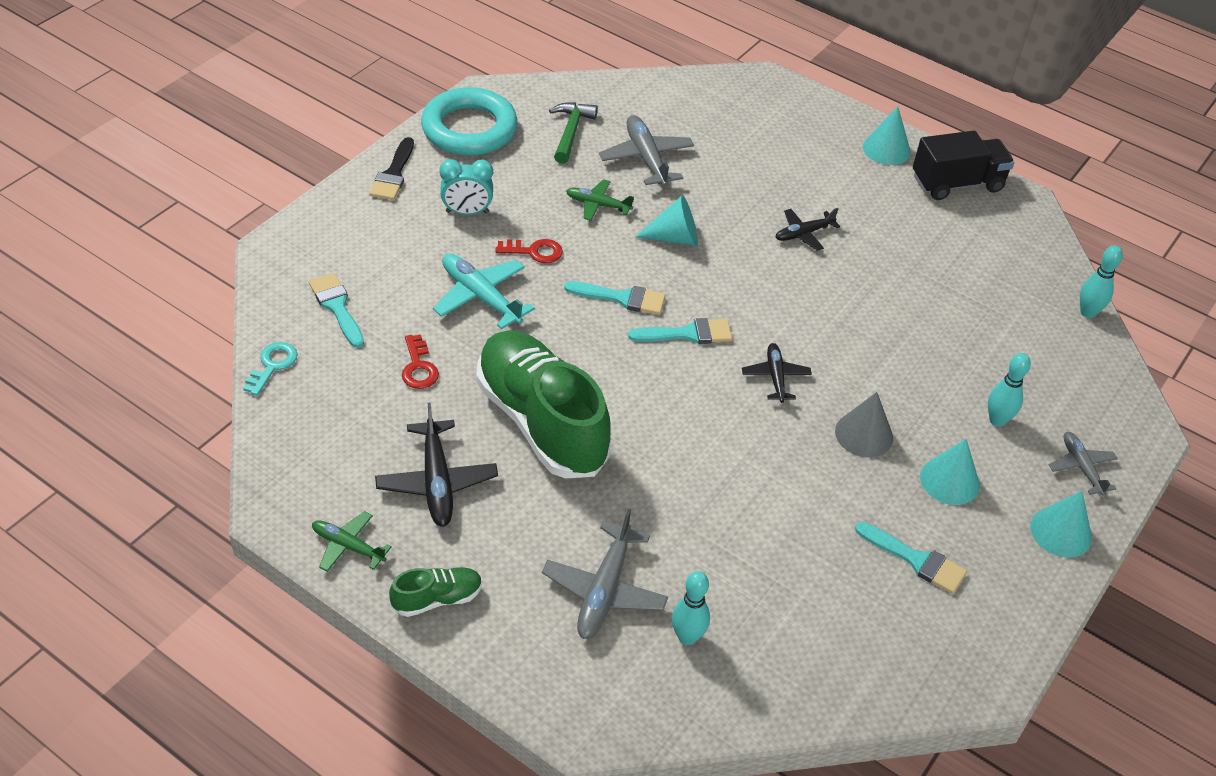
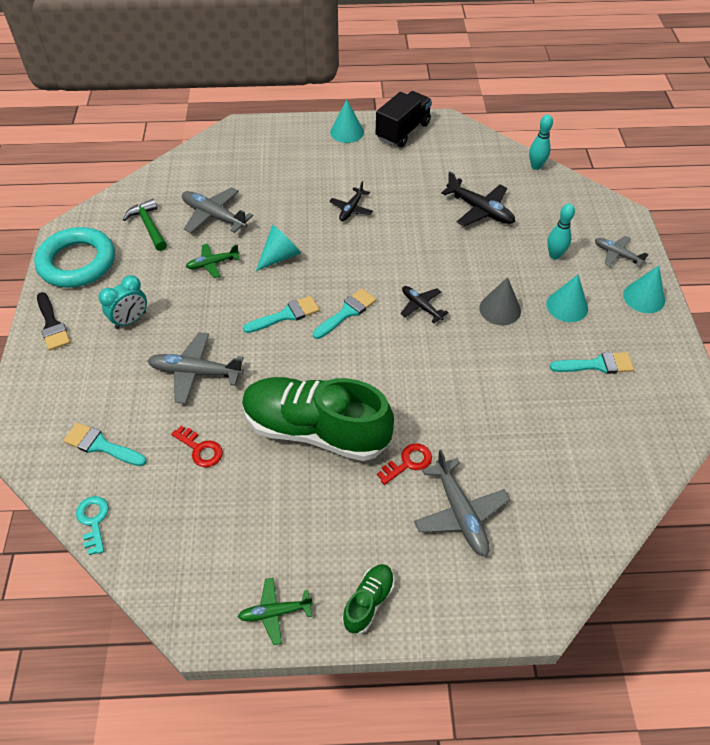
camera: 35 degrees left, 5 degrees up
(437, 481) = (289, 520): black plane -> black plane (479, 210)
(481, 297) = (196, 372): turquoise plane -> grey plane
(534, 251) = (201, 319): red key -> red key (408, 462)
(687, 637) = (533, 506): turquoise bowling pin -> none

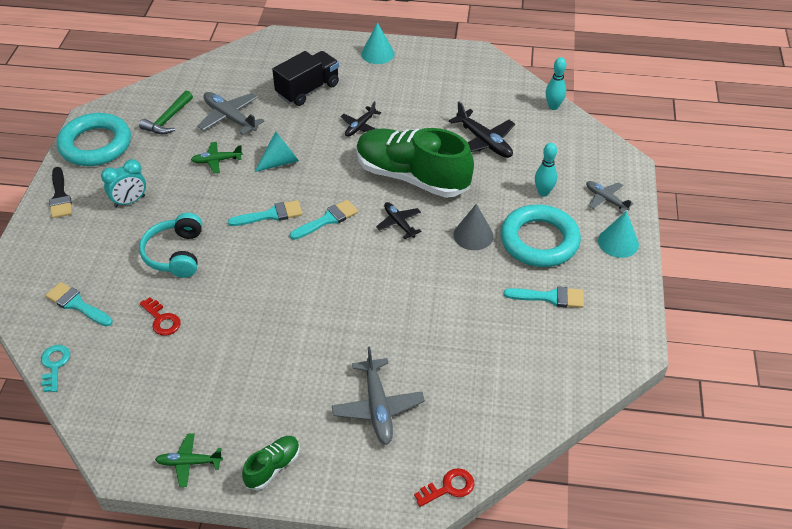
camera: 10 degrees right, 5 degrees down
(149, 226) = (168, 120): green hammer -> green hammer turned 135 degrees counterclockwise
(196, 372) = (175, 254): grey plane -> turquoise headphones
(315, 430) = (268, 318): green shoe -> green shoe (412, 177)
(403, 131) = (432, 59): black truck -> black truck (308, 90)
(408, 462) = (344, 357): red key -> red key (449, 487)
(567, 306) = (539, 241): turquoise cone -> turquoise ring

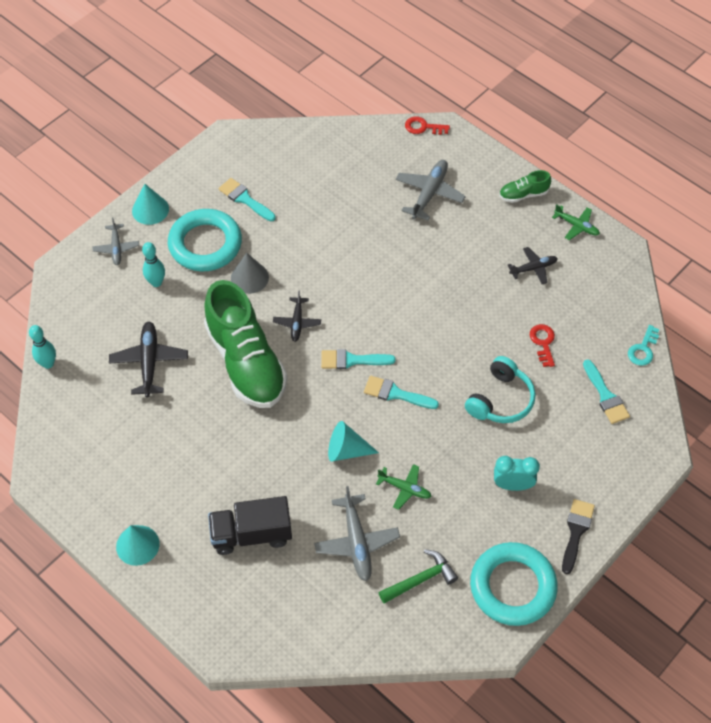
camera: 145 degrees left, 10 degrees up
(360, 126) = (241, 450): black plane -> black plane (533, 268)

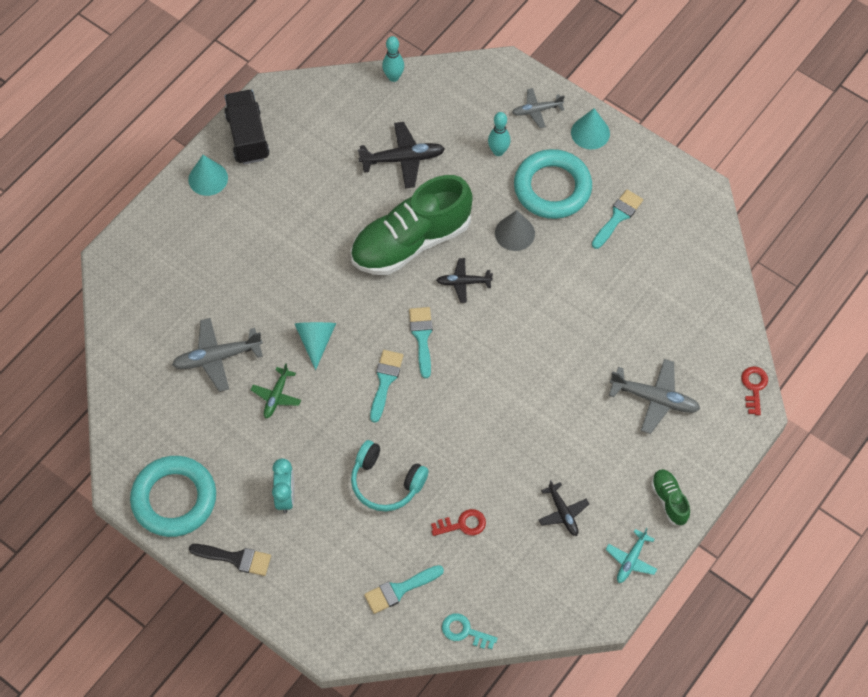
camera: 85 degrees right, 5 degrees up
(251, 534) = (222, 268): black truck -> black truck (247, 136)
(421, 579) = (180, 416): green hammer -> none
(576, 226) = (631, 560): green plane -> turquoise plane

